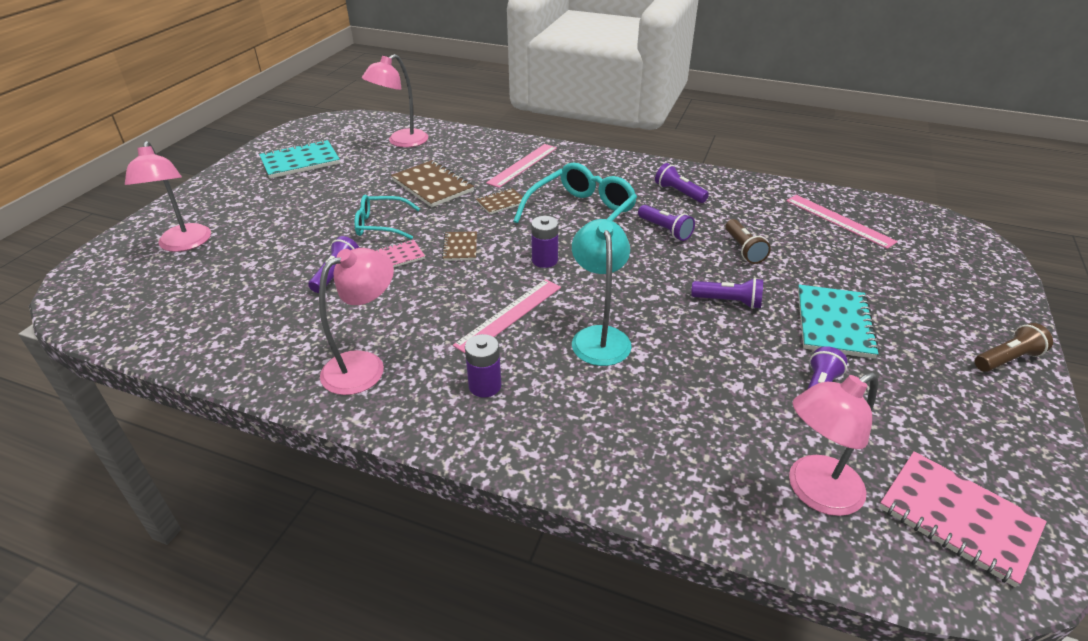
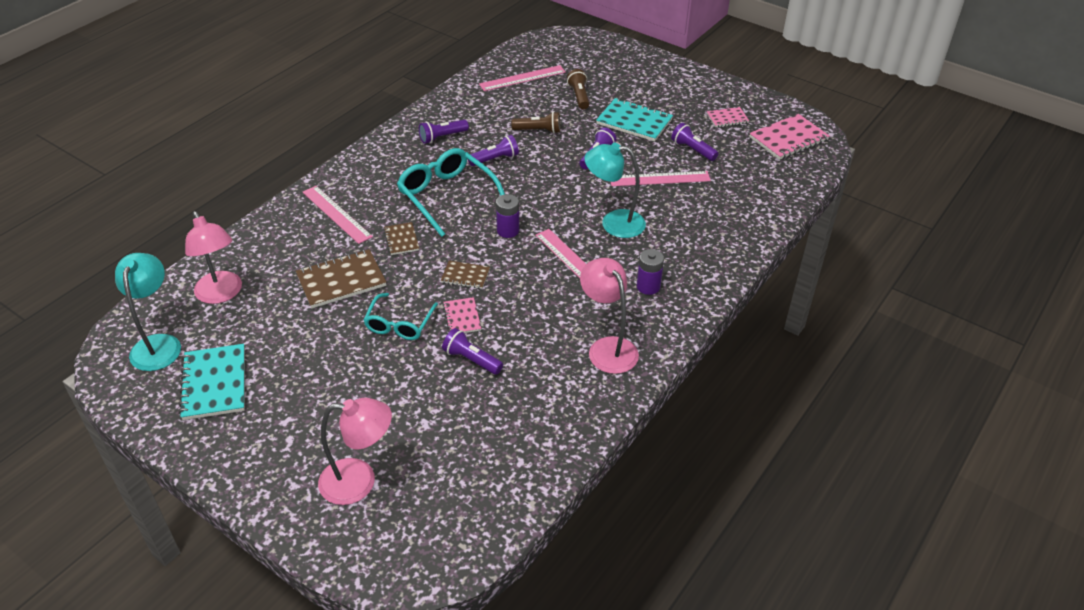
camera: 75 degrees left, 5 degrees up
(341, 133) = (158, 344): none -> turquoise lamp
(720, 366) = (659, 179): none -> pink ruler
(814, 492) = (765, 177): pink lamp -> none
(940, 423) = (727, 118): none -> pink notebook
(1007, 359) = (685, 76): brown flashlight -> brown flashlight (579, 96)

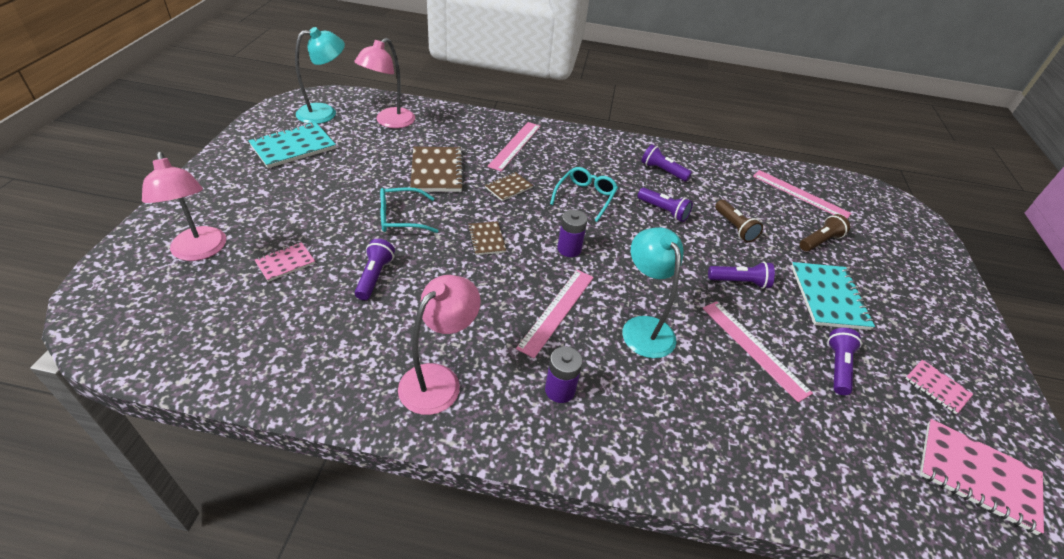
camera: 60 degrees right, 0 degrees up
(341, 281) = (437, 171): brown notebook -> brown notebook turned 45 degrees clockwise
(447, 197) = (585, 197): turquoise glasses -> turquoise glasses, size x0.62
(462, 317) = (429, 253): pink notebook -> pink notebook (285, 263)

